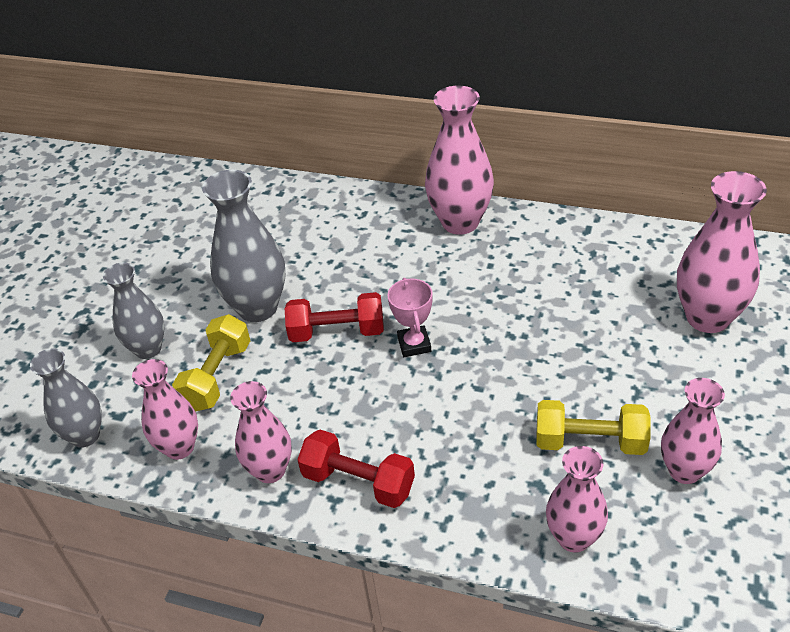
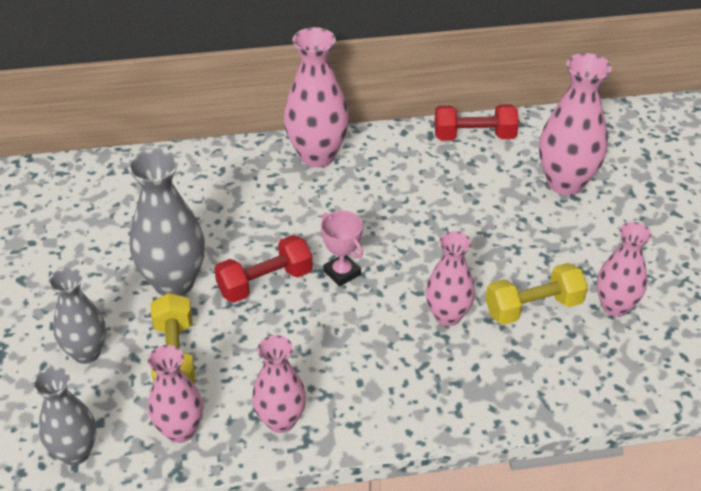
camera: 30 degrees left, 0 degrees up
(358, 482) = (366, 403): red dumbbell -> red dumbbell (474, 136)
(573, 538) = (564, 385): pink vase -> pink vase (447, 316)

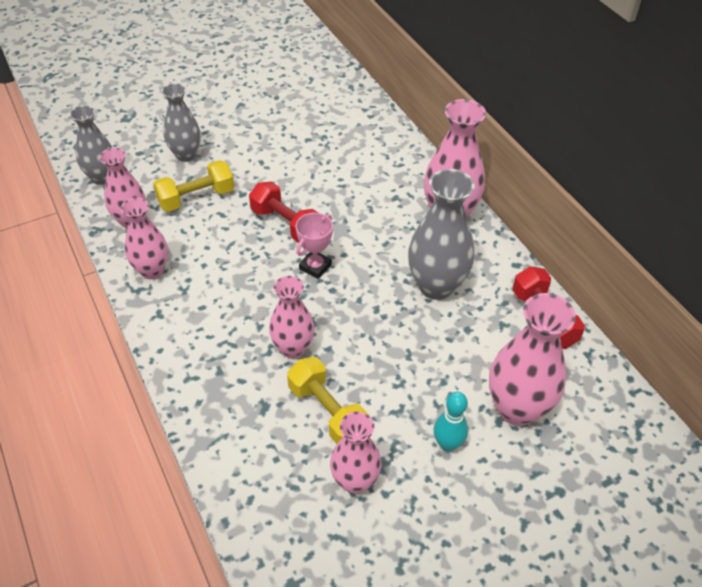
camera: 70 degrees right, 5 degrees up
(174, 282) = (266, 176): grey vase -> grey vase (436, 286)
(590, 235) = (447, 444): none -> turquoise bowling pin

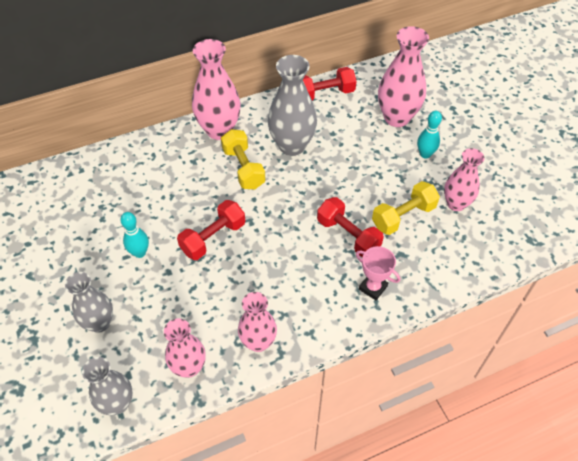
camera: 85 degrees left, 5 degrees up
(196, 198) = (166, 310): yellow dumbbell -> yellow dumbbell (243, 168)
(266, 171) = (140, 252): none -> turquoise bowling pin
(293, 348) = (348, 235): pink vase -> red dumbbell
(315, 267) = (265, 218): pink trophy -> pink trophy (373, 287)

